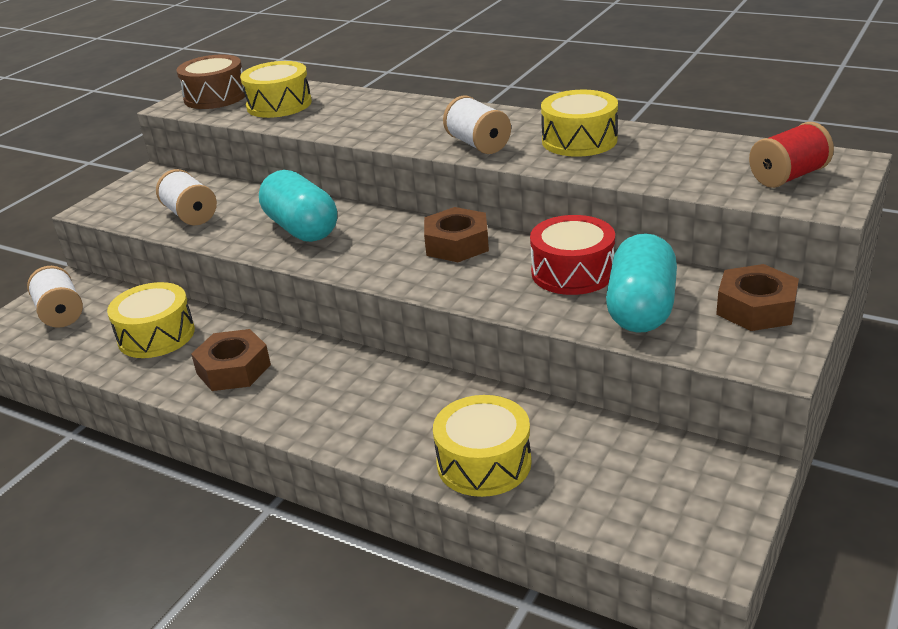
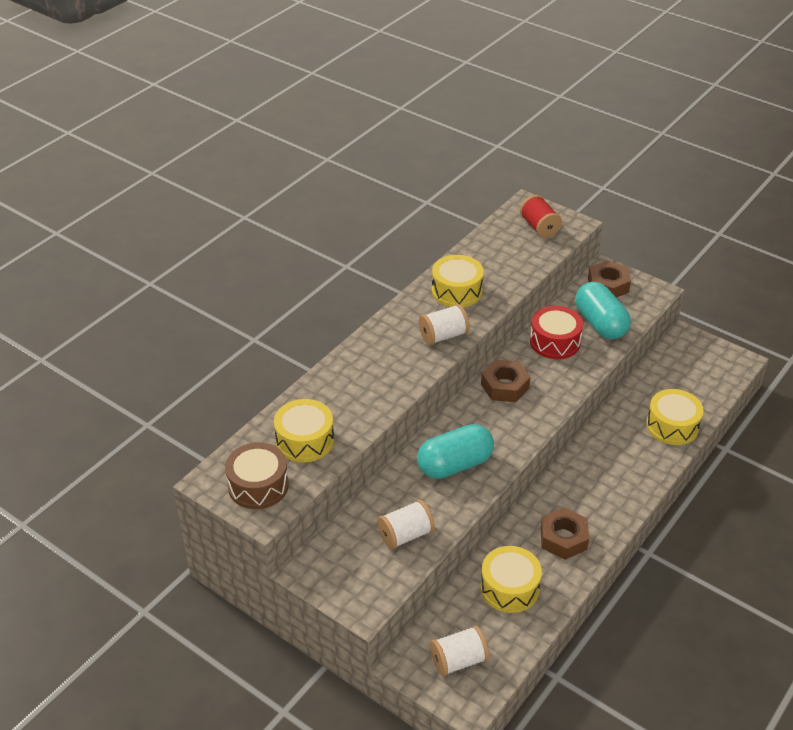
camera: 85 degrees left, 10 degrees up
(641, 308) = (600, 323): turquoise capsule -> turquoise capsule turned 45 degrees clockwise

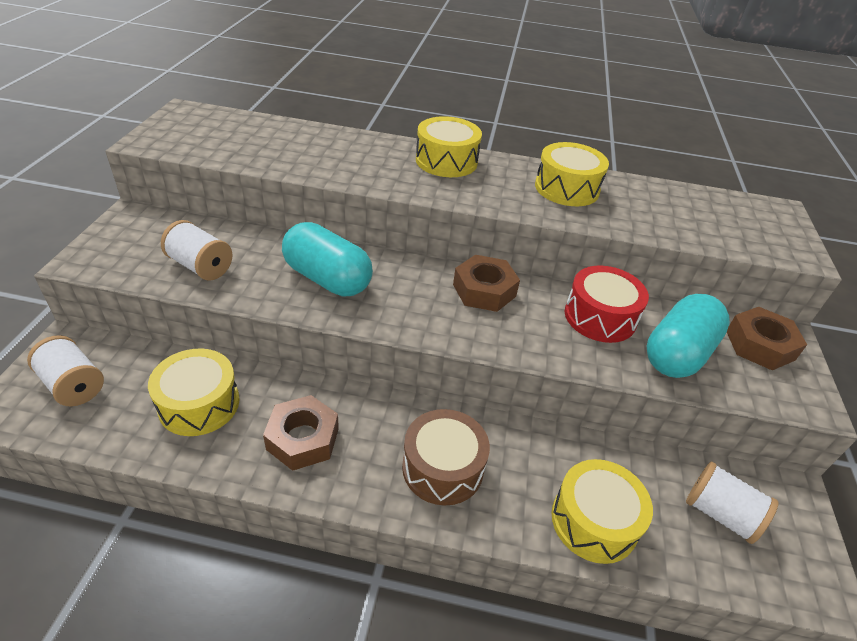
camera: 60 degrees right, 0 degrees up
(258, 485) = (187, 132): brown drum -> brown drum (442, 468)
(305, 440) = (261, 143): yellow drum -> yellow drum (446, 161)
(443, 336) = (483, 193): white spool -> white spool (720, 514)
(539, 227) = (752, 226): red spool -> none

